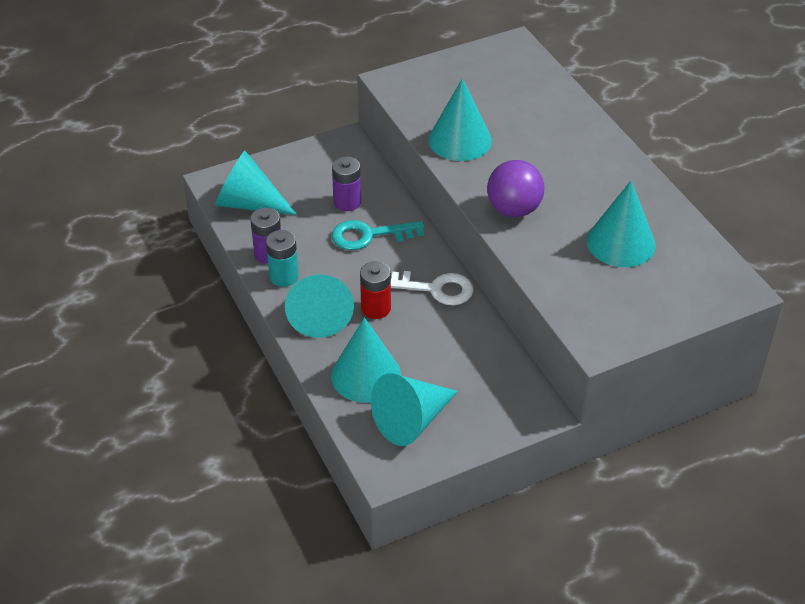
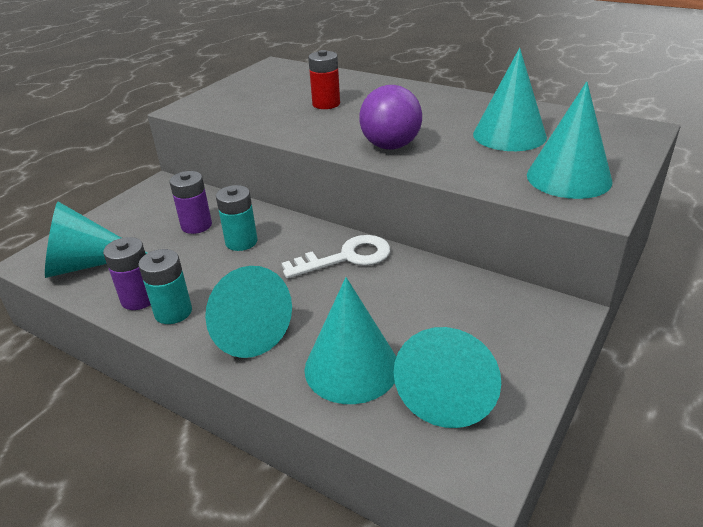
camera: 30 degrees left, 10 degrees down
(369, 235) = (241, 242): turquoise key -> turquoise battery
(376, 308) = (303, 298): red battery -> red battery (326, 104)
(460, 140) = (288, 122): turquoise cone -> turquoise cone (568, 178)

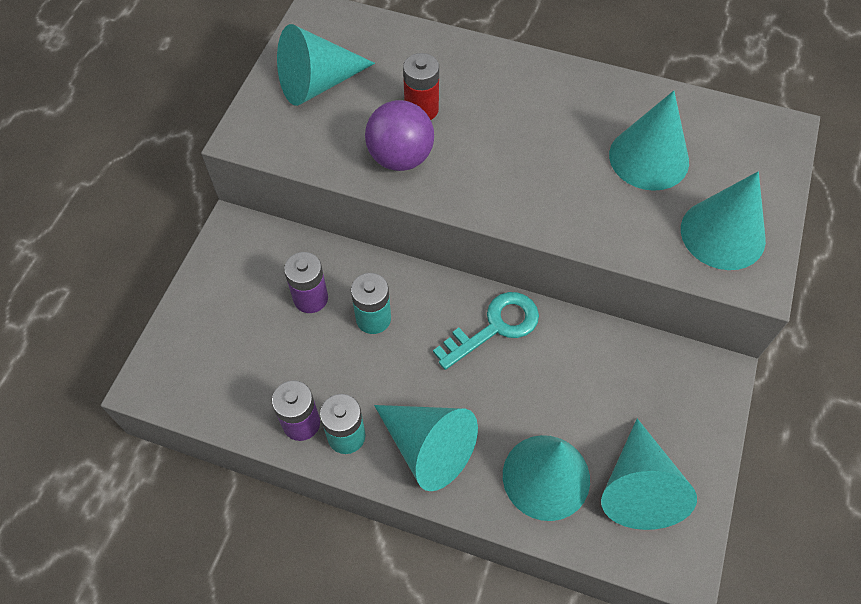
camera: 15 degrees left, 25 degrees up
(85, 264) = (214, 381): turquoise cone -> turquoise cone (318, 84)
(347, 257) = (495, 327): white key -> turquoise key
(390, 146) = (526, 194): purple ball -> purple ball (400, 157)

